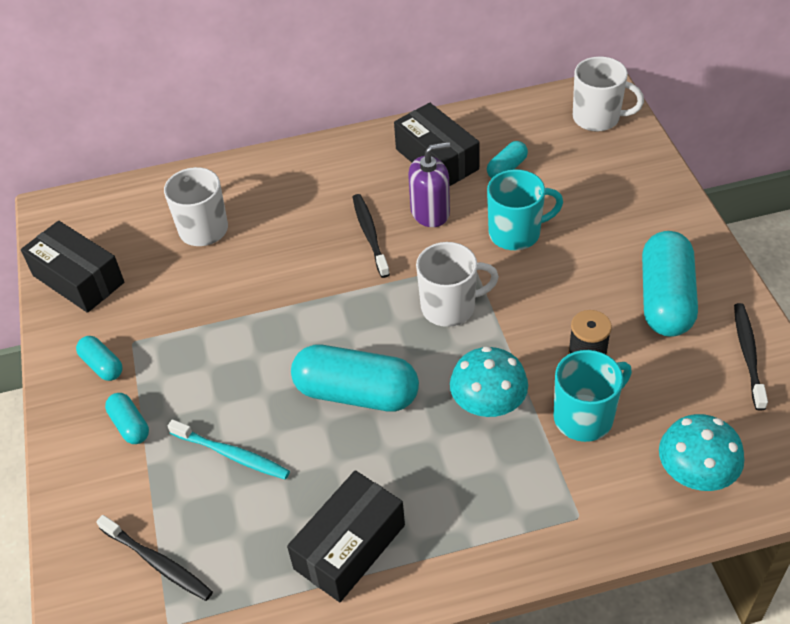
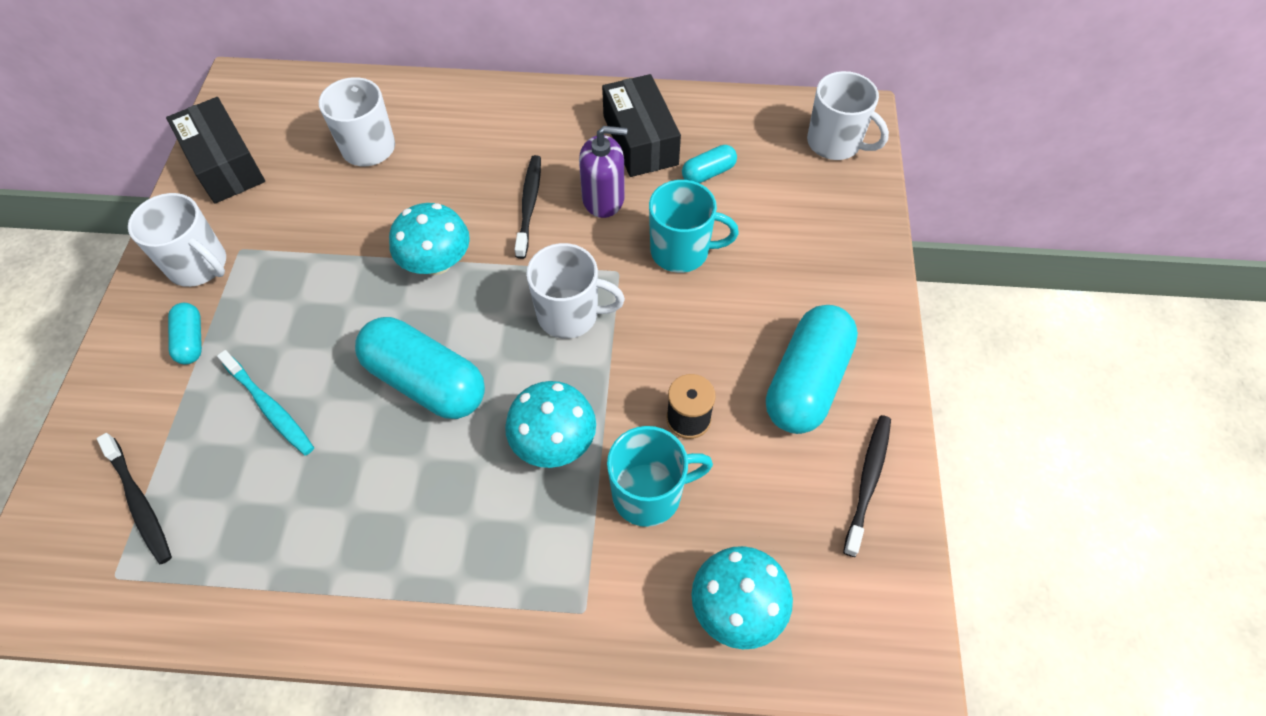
camera: 15 degrees right, 10 degrees up
(102, 365) = (199, 265): turquoise capsule -> white mug
(314, 301) = (436, 262): none -> turquoise mushroom
(349, 547) = (331, 556): black box -> none

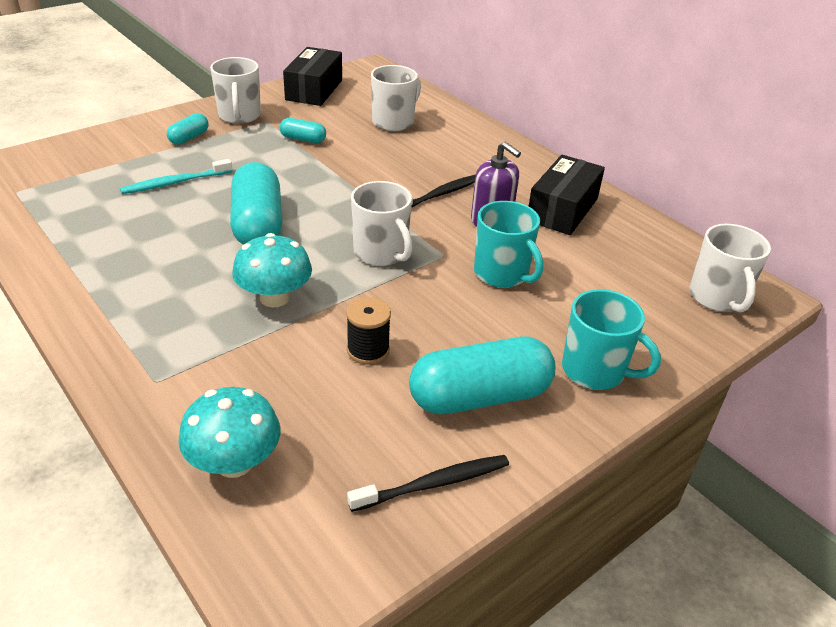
camera: 45 degrees right, 20 degrees down
(139, 503) = (69, 176): black toothbrush -> none
(270, 408) = (175, 183): turquoise toothbrush -> turquoise toothbrush turned 60 degrees clockwise
(436, 262) = (348, 184): turquoise mushroom -> none
(649, 494) = (283, 363): turquoise mug -> turquoise mug (595, 370)
(708, 173) = (586, 251): turquoise capsule -> turquoise capsule (303, 139)

